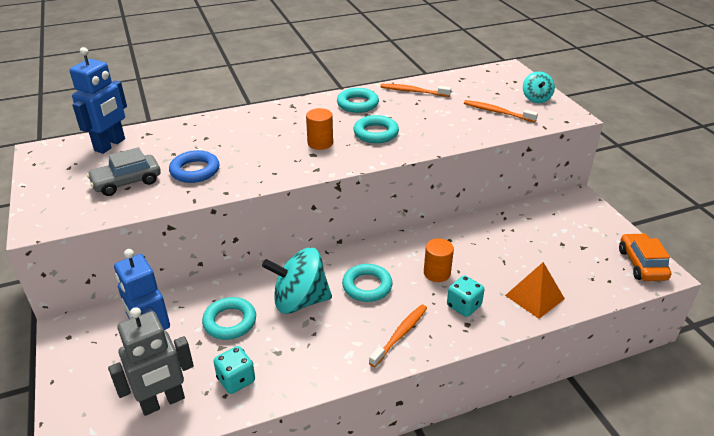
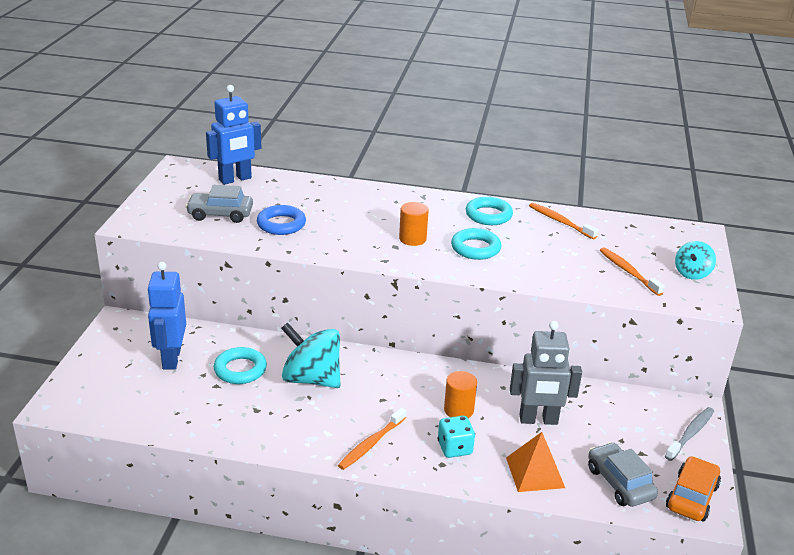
camera: 30 degrees right, 5 degrees down
(163, 402) = (141, 404): grey robot -> grey robot (538, 420)
(236, 380) = (206, 414): turquoise dice -> none
(367, 286) = (381, 392): turquoise ring -> none
(400, 334) = (371, 444): orange toothbrush -> orange toothbrush turned 150 degrees clockwise
(592, 276) = (619, 483): none -> grey car
(596, 219) = (690, 434): none -> grey toothbrush

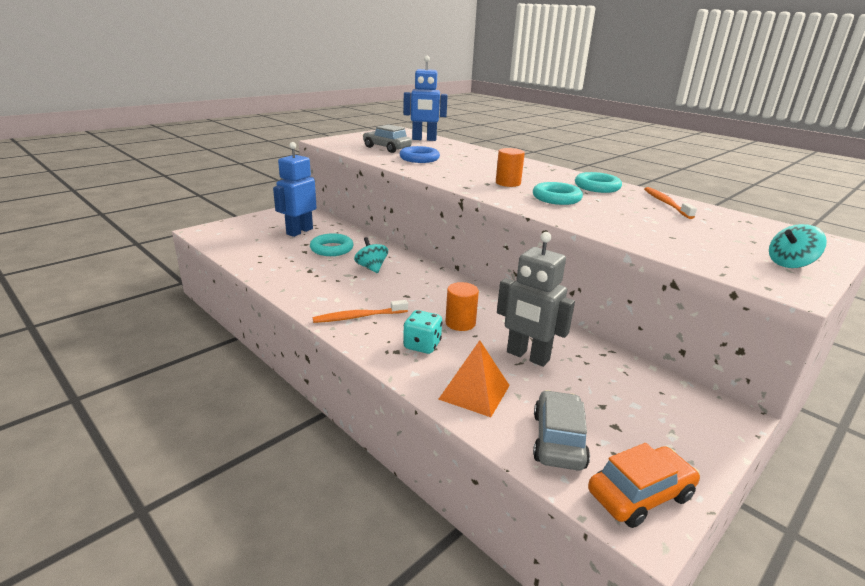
camera: 35 degrees right, 5 degrees down
(311, 379) = (371, 268): turquoise spinning top -> turquoise spinning top, size x0.55
(628, 272) = (704, 244): orange toothbrush -> none
(690, 434) = (700, 434): grey toothbrush -> none

